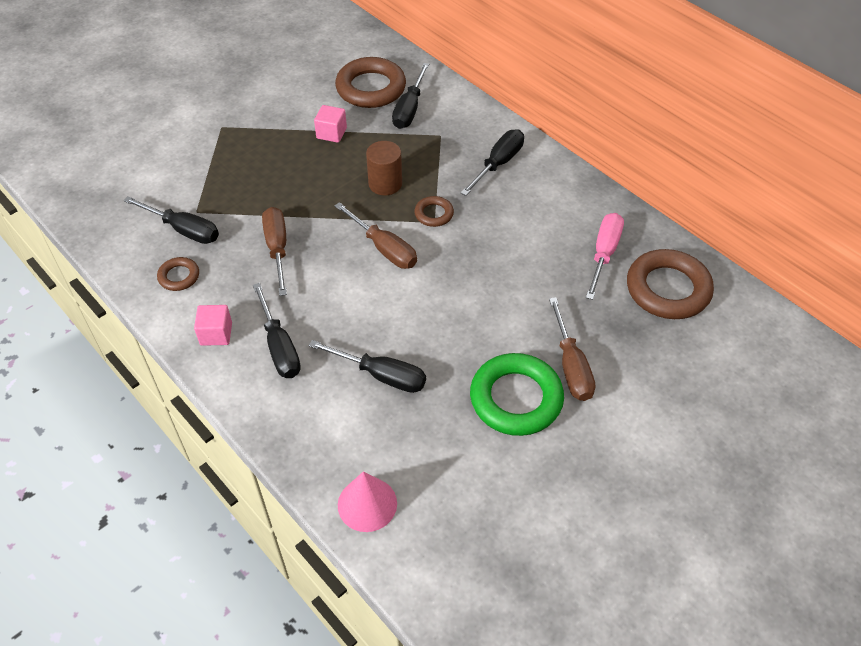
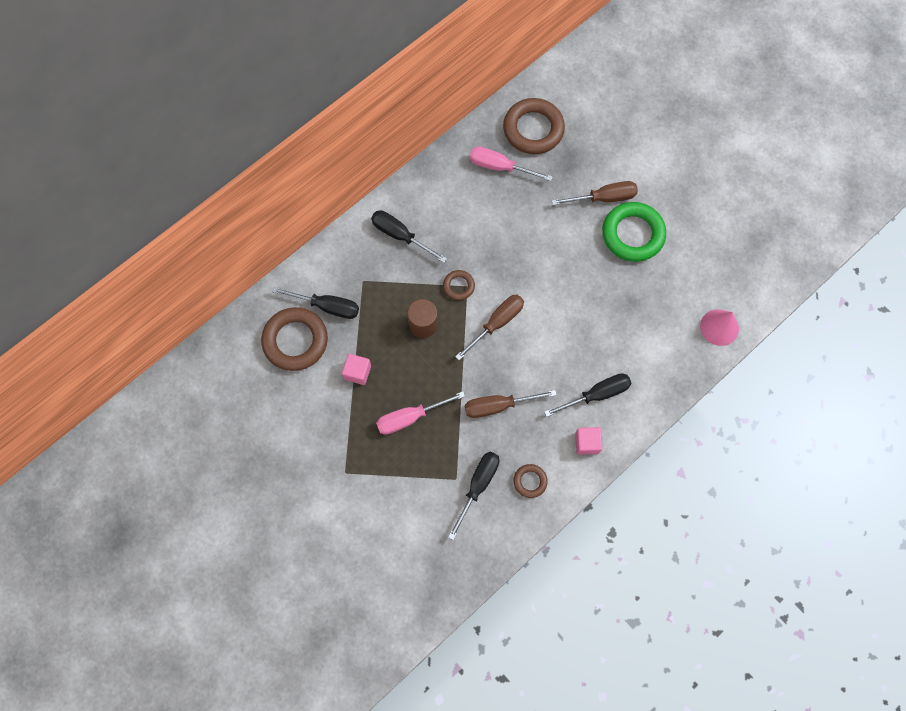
camera: 90 degrees left, 20 degrees up
(274, 174) = (410, 417): none -> pink screwdriver
(381, 375) = (618, 321): black screwdriver -> none

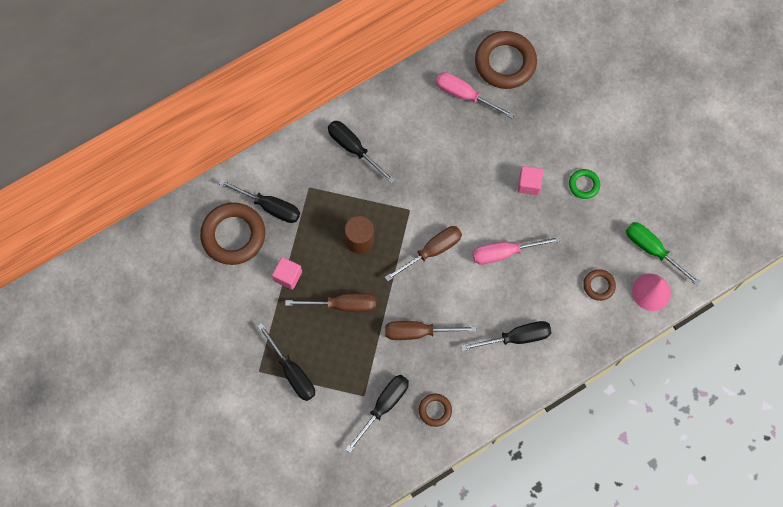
camera: 10 degrees right, 0 degrees up
(379, 468) = (292, 372): none -> black screwdriver
(410, 417) = (330, 329): pink screwdriver -> pink screwdriver (504, 253)
(458, 286) = (401, 208): brown ring -> brown ring (598, 285)
(587, 443) = (497, 383): pink cube -> pink cube (529, 184)
(604, 198) = (562, 143): brown screwdriver -> brown screwdriver (342, 305)
(633, 234) = (584, 185): green ring -> green ring, size x0.49
(712, 286) = (652, 250): none -> green screwdriver

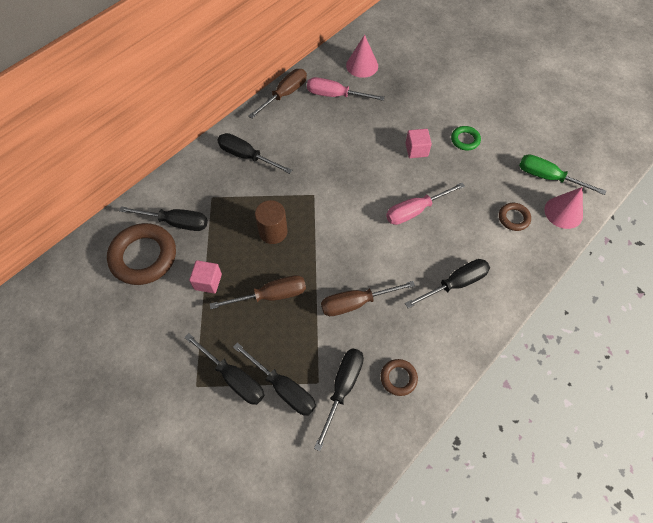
camera: 15 degrees left, 10 degrees down
(333, 392) = (283, 388): none -> black screwdriver
(432, 251) = (346, 225): brown screwdriver -> brown screwdriver (285, 94)
(505, 62) = (362, 65): brown ring -> pink cone

